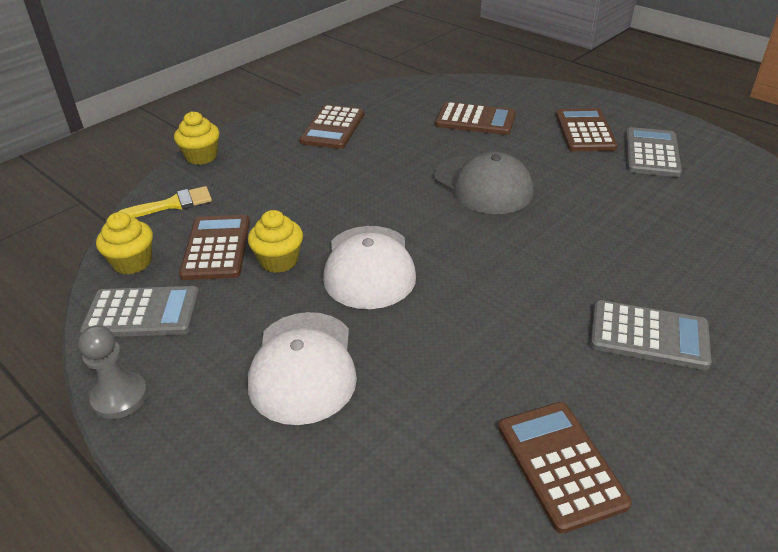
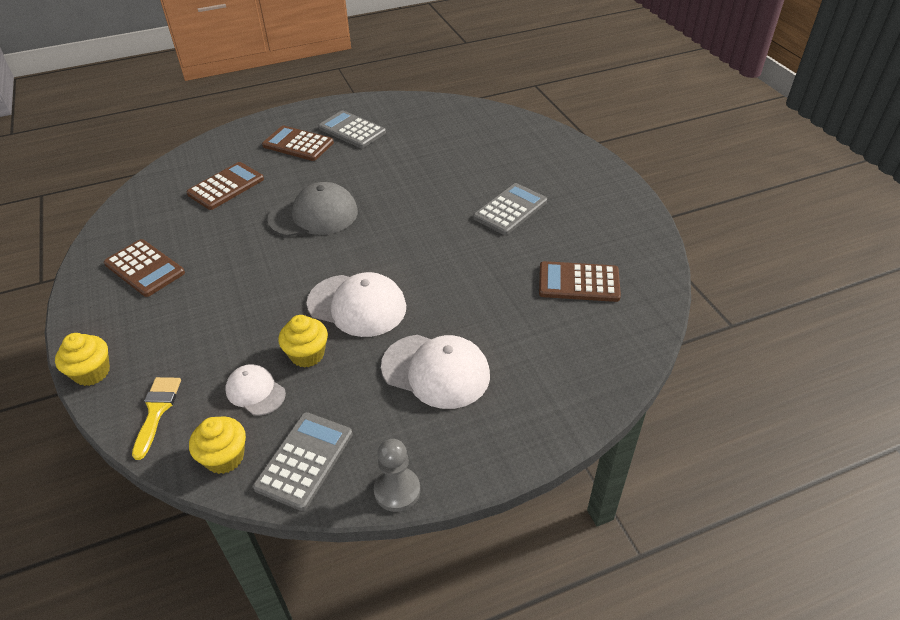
camera: 65 degrees left, 5 degrees up
(216, 248) = (255, 391): brown calculator -> white cap

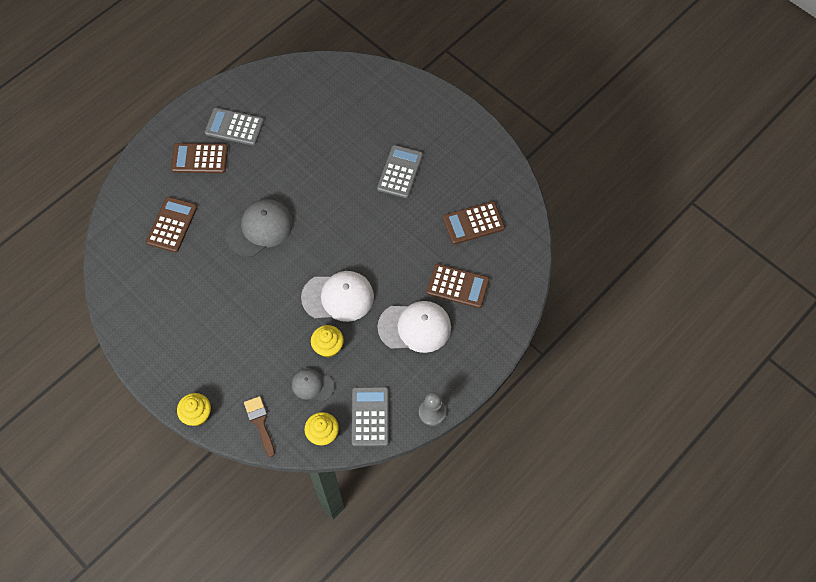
camera: 25 degrees left, 20 degrees up
(145, 268) = (168, 323): brown calculator -> brown calculator (458, 286)
(157, 411) = (260, 422): yellow brush -> brown brush
(255, 391) = (312, 385): white cap -> grey cap

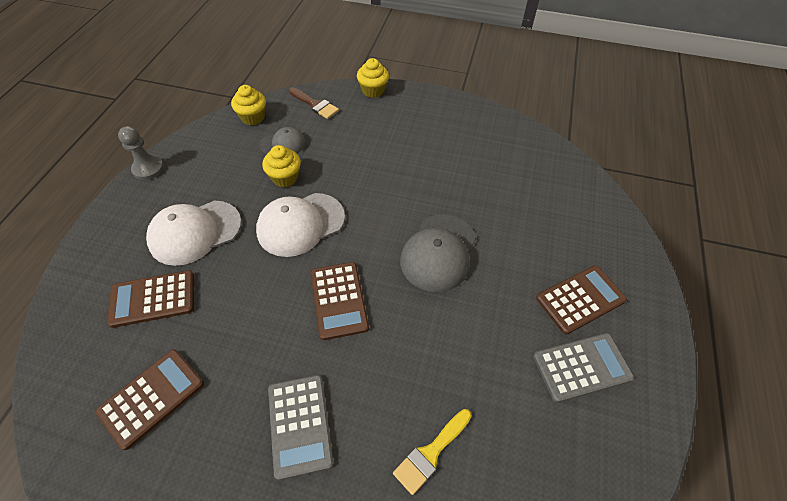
camera: 150 degrees right, 10 degrees down
(172, 225) = (535, 213): brown calculator -> brown calculator (339, 300)
(342, 129) = (430, 453): none -> yellow brush
(370, 416) = (213, 143): grey calculator -> none

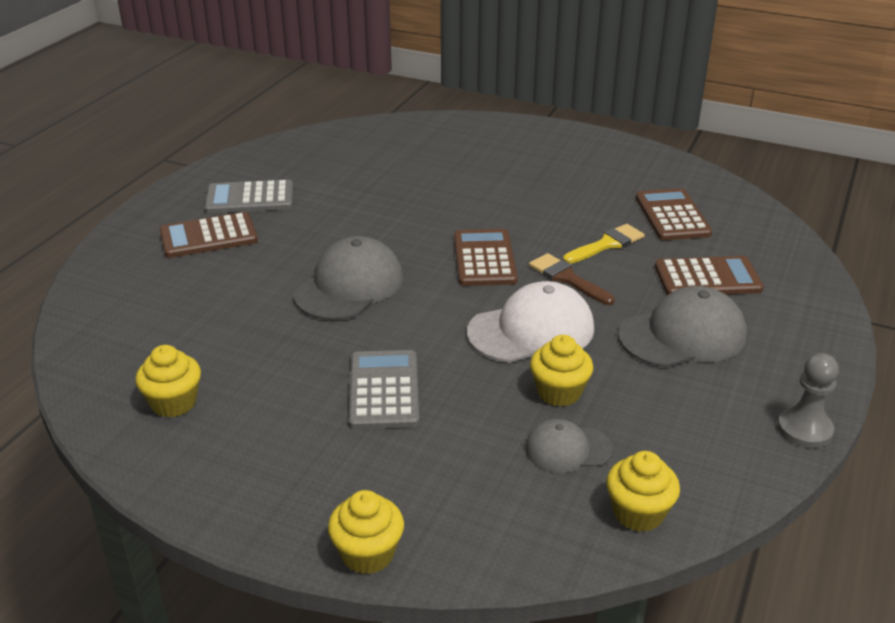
camera: 170 degrees left, 20 degrees down
(152, 397) = (672, 216): brown calculator -> brown calculator turned 120 degrees clockwise
(195, 232) = (683, 335): white cap -> grey cap
(300, 425) = (527, 192): grey calculator -> grey calculator (383, 390)
(315, 104) = (505, 530): brown brush -> brown brush (567, 278)
(430, 453) = (416, 172): yellow brush -> yellow brush (607, 244)
(500, 148) = (173, 403): none -> yellow cupcake

